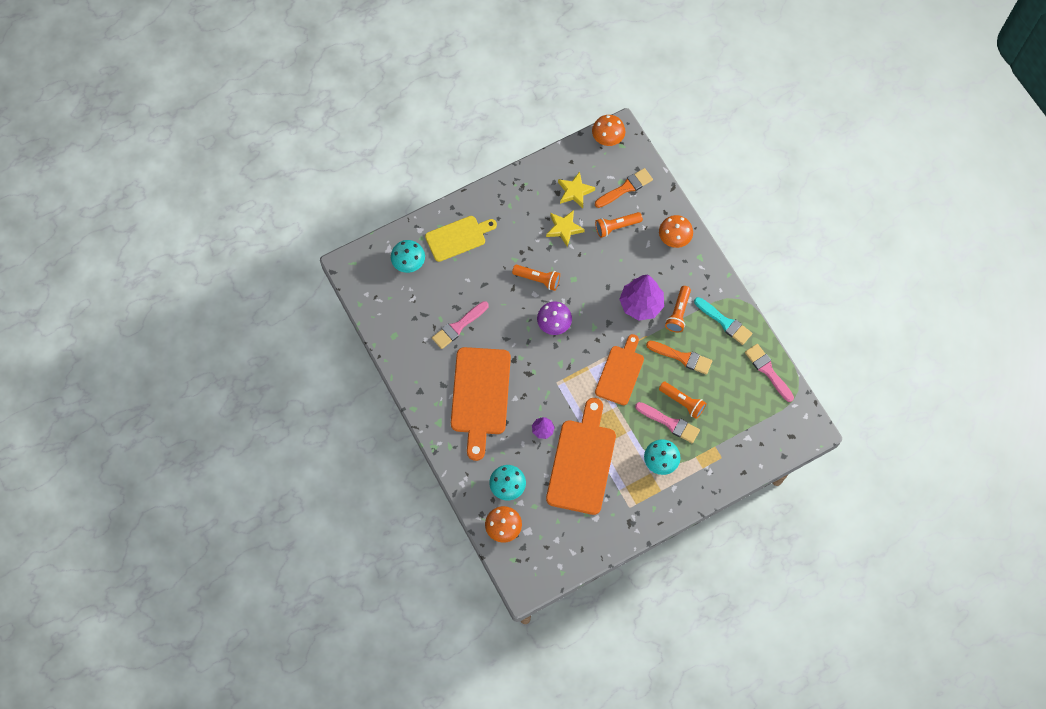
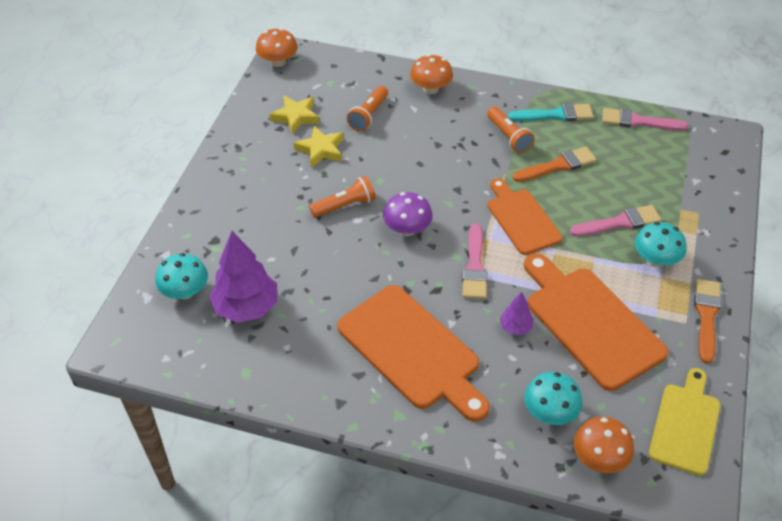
camera: 45 degrees left, 20 degrees down
(458, 237) = (218, 231): yellow cutting board -> yellow cutting board (685, 424)
(458, 326) = (310, 307): pink brush -> pink brush (475, 266)
(626, 188) = (340, 84): orange brush -> orange brush (706, 316)
(641, 304) = (468, 154): purple tree -> purple tree (246, 307)
(682, 402) = (606, 198): orange flashlight -> none

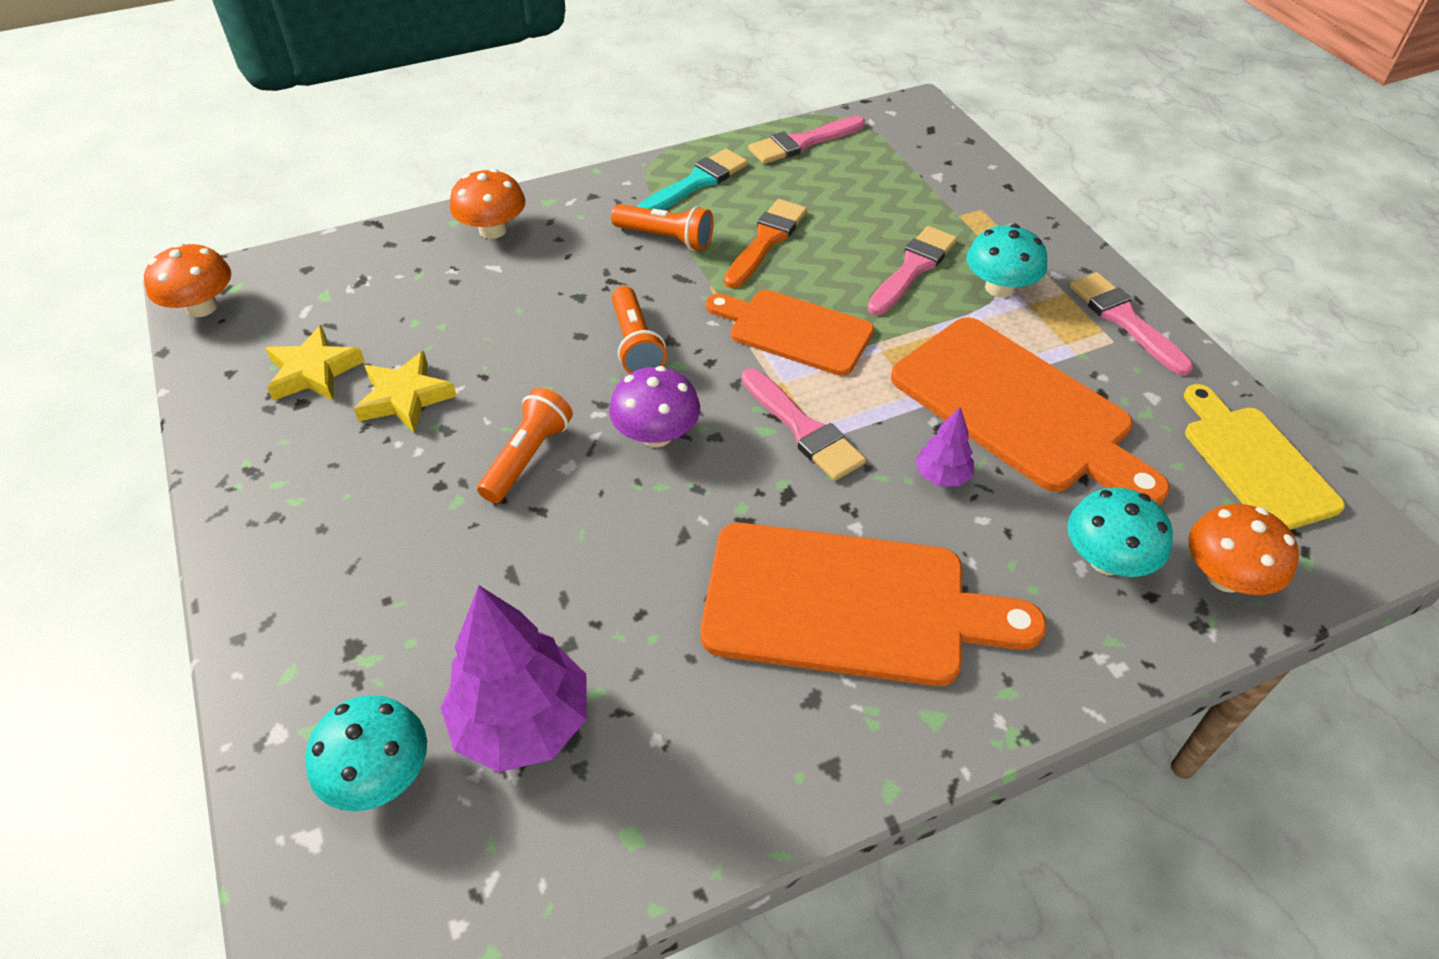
camera: 40 degrees left, 0 degrees up
(369, 115) = (435, 310): orange flashlight -> orange flashlight (636, 344)
(590, 322) = (1018, 409): orange cutting board -> orange cutting board turned 150 degrees counterclockwise
(706, 316) = (1124, 320): orange brush -> pink brush

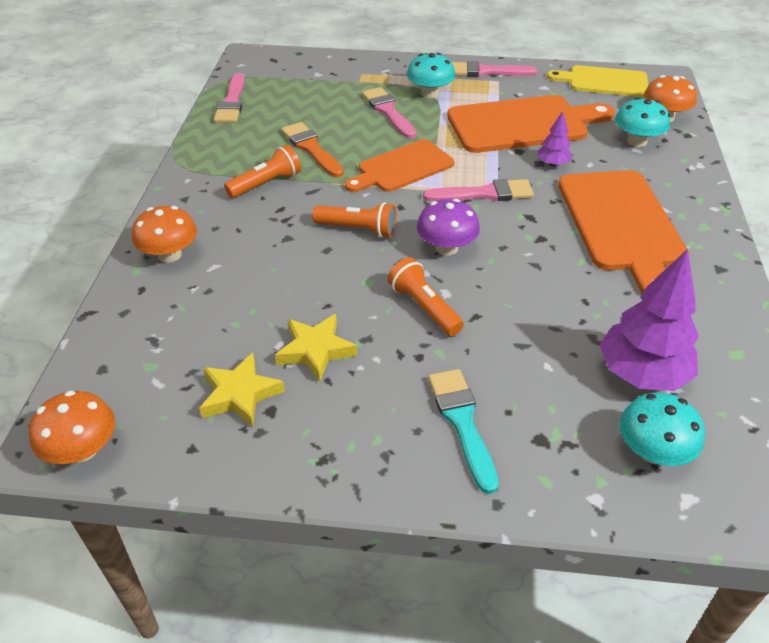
camera: 60 degrees left, 5 degrees down
(696, 182) = (223, 153): turquoise brush -> turquoise brush (462, 422)
(849, 605) = (621, 225): orange cutting board -> orange cutting board turned 135 degrees clockwise

